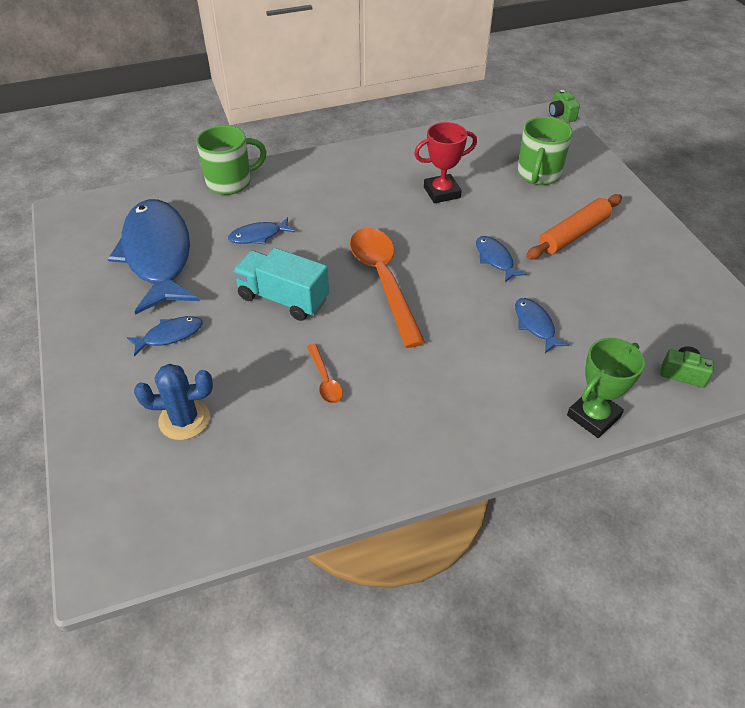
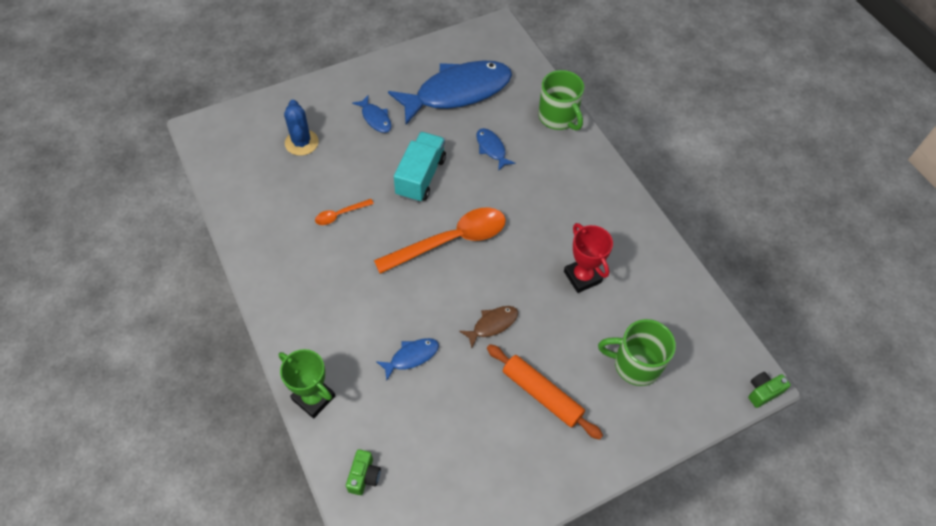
camera: 80 degrees right, 10 degrees up
(495, 259) = (492, 324): blue fish -> brown fish

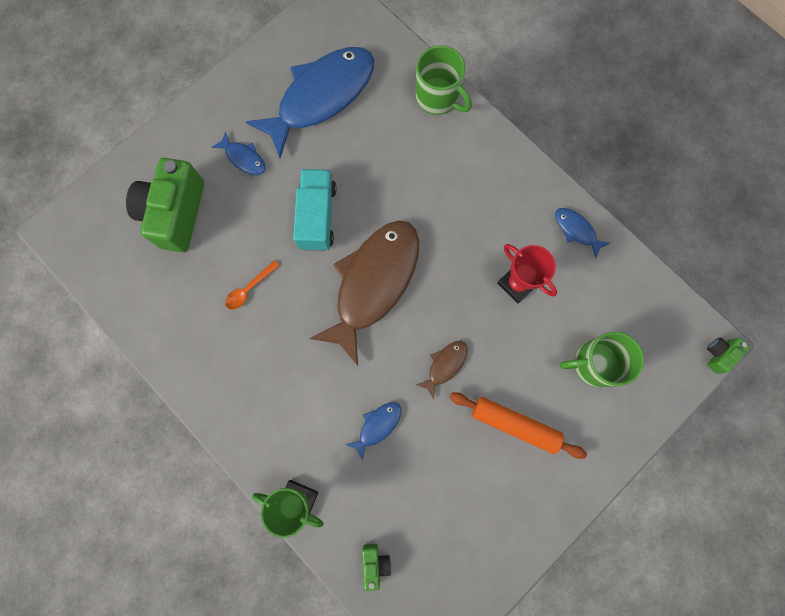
camera: 15 degrees left, 20 degrees up
(301, 142) = (175, 213): blue cactus -> green camera
(450, 241) = (373, 284): orange spoon -> brown fish
(491, 149) = (380, 159): blue fish -> blue fish (576, 230)

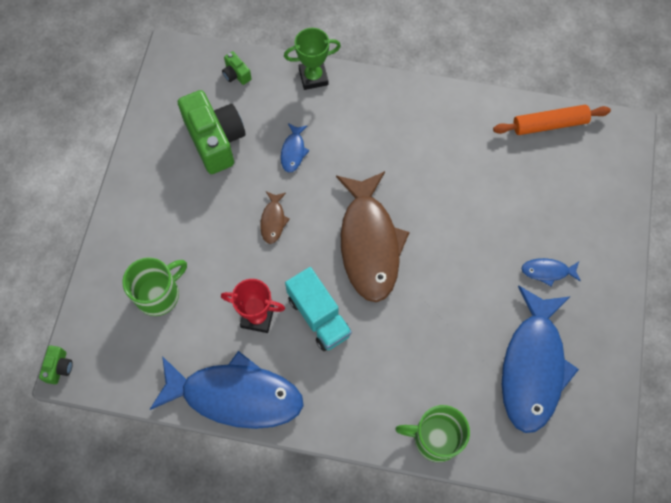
camera: 145 degrees right, 10 degrees down
(175, 213) = (558, 196): green camera -> green camera (215, 140)
(249, 289) = (457, 180): orange spoon -> none
(317, 216) = (452, 264): turquoise truck -> turquoise truck (319, 316)
(514, 425) = (195, 213): orange rolling pin -> orange rolling pin (549, 124)
(576, 230) = (235, 395): blue fish -> blue fish, size x2.41

